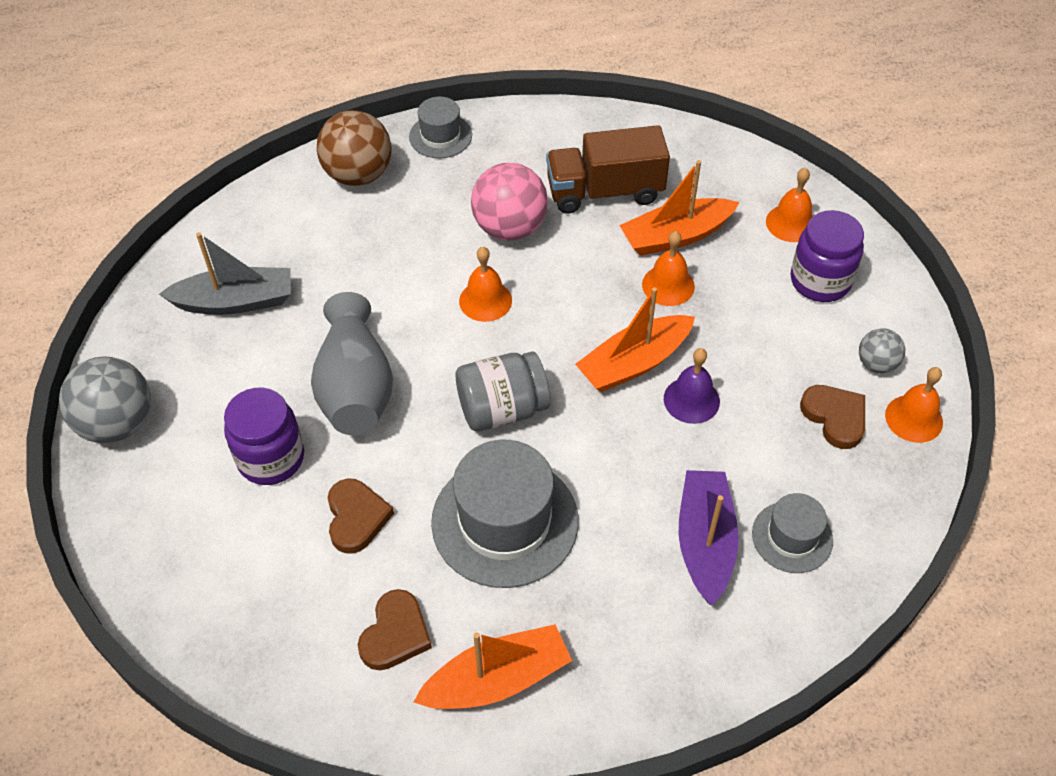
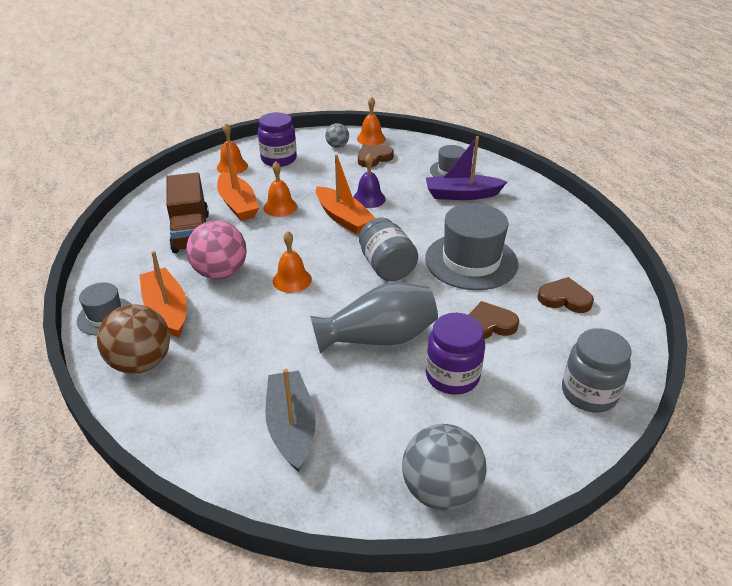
camera: 95 degrees left, 15 degrees down
(205, 608) = (589, 393): none -> grey jar
(497, 679) = (573, 258): orange boat -> orange boat (167, 310)

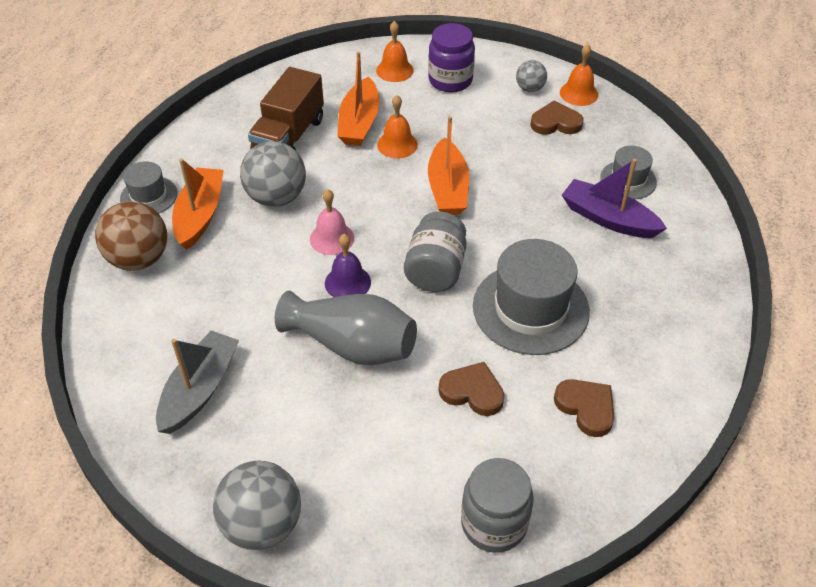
camera: 35 degrees right, 10 degrees up
(220, 273) = (276, 197): pink ball -> grey ball
(292, 280) = (332, 238): orange bell -> pink bell
(369, 199) = (497, 176): purple bell -> purple bell (347, 282)
(452, 376) = (380, 425): purple jar -> none

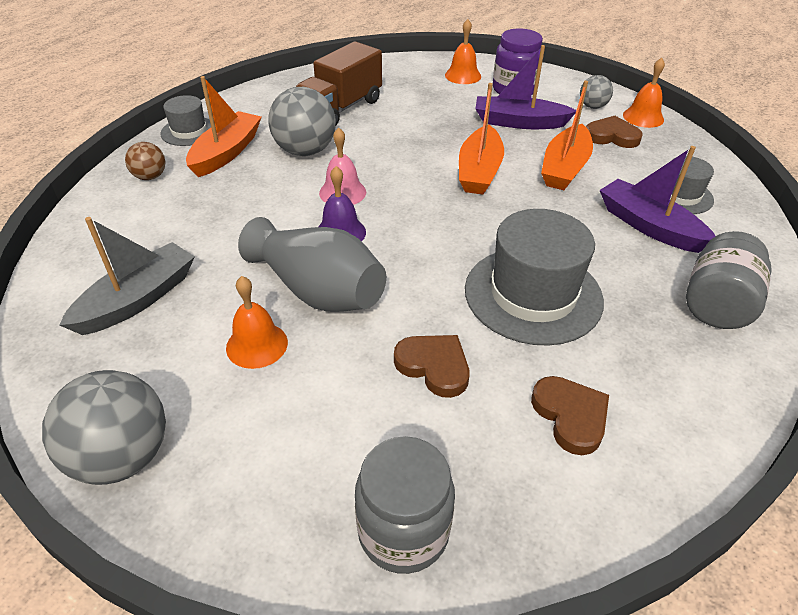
camera: 15 degrees right, 5 degrees down
(139, 259) = (150, 177): brown ball -> brown ball, size x0.54
(359, 122) = (412, 108): orange boat -> orange boat (565, 168)
(397, 144) = (442, 129): orange bell -> orange bell (257, 345)
(435, 270) = (438, 238): grey jar -> grey jar (716, 304)
(467, 122) = (519, 122): none -> purple boat

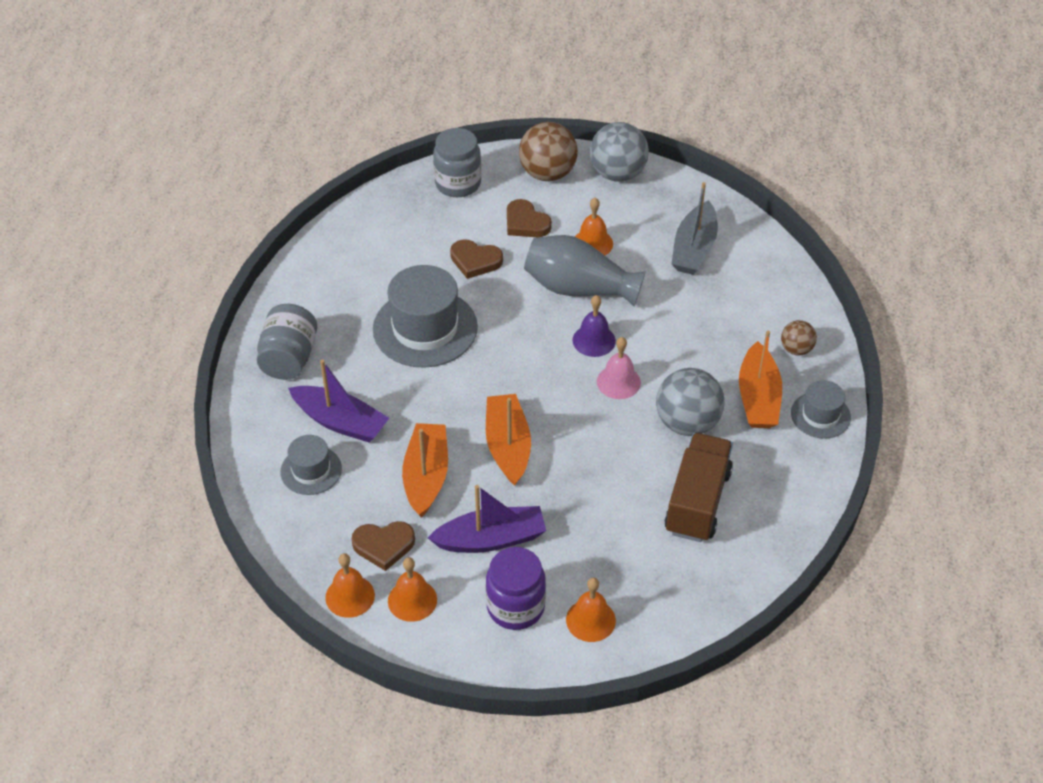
camera: 160 degrees right, 5 degrees up
(233, 498) = (547, 173): none -> brown ball
(570, 416) = (385, 255): brown heart -> brown heart (526, 223)
(592, 106) = (412, 600): grey ball -> orange bell

